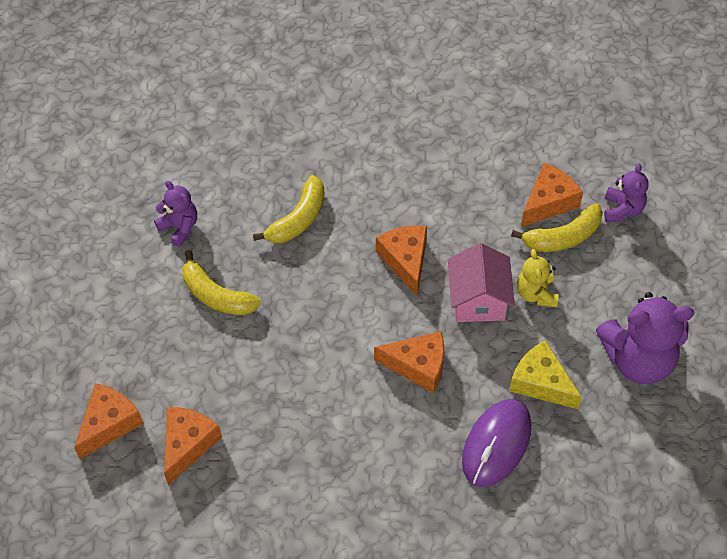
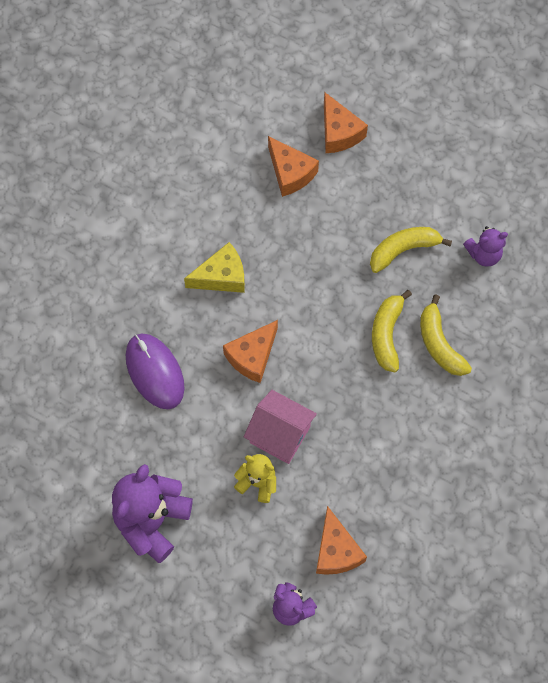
camera: 120 degrees right, 10 degrees up
(405, 261) = (350, 402): orange cheese -> none
(541, 383) = (181, 435): yellow cheese -> yellow cheese (221, 276)
(563, 237) = (295, 539): yellow banana -> yellow banana (386, 334)

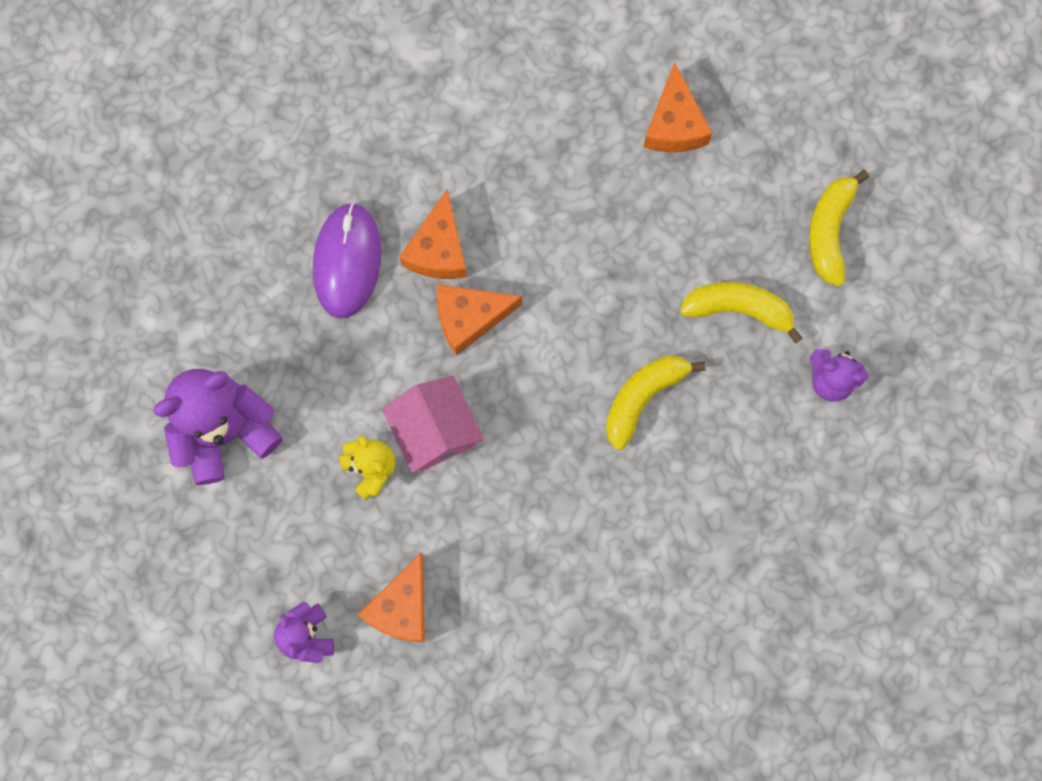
camera: 35 degrees right, 10 degrees up
(221, 276) = (503, 198): yellow cheese -> none
(339, 132) = (770, 111): orange cheese -> orange cheese (438, 249)
(439, 344) = (696, 451): yellow banana -> yellow banana (829, 231)

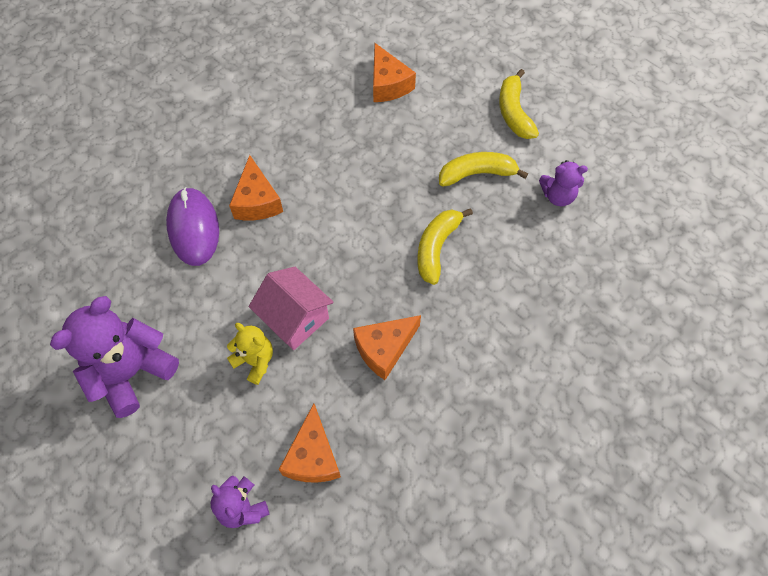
camera: 20 degrees left, 15 degrees down
(470, 318) = (294, 236): orange cheese -> orange cheese (384, 349)

